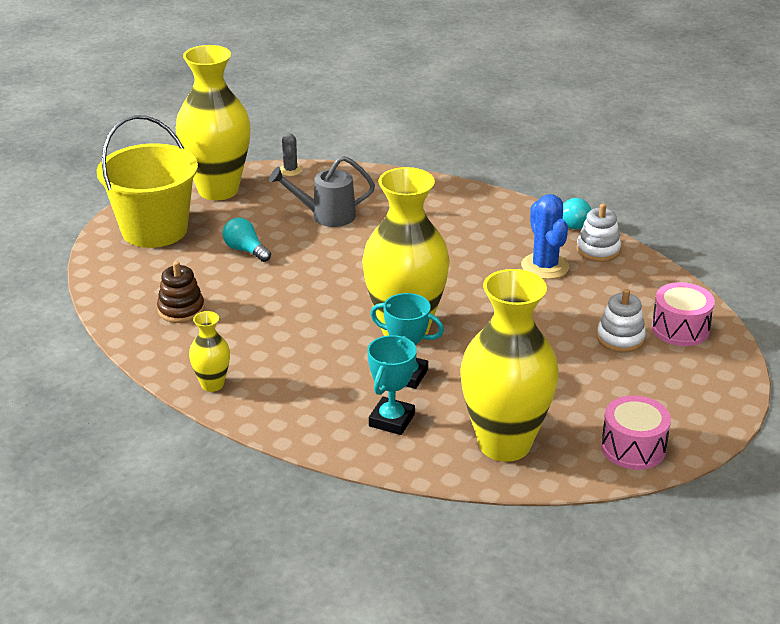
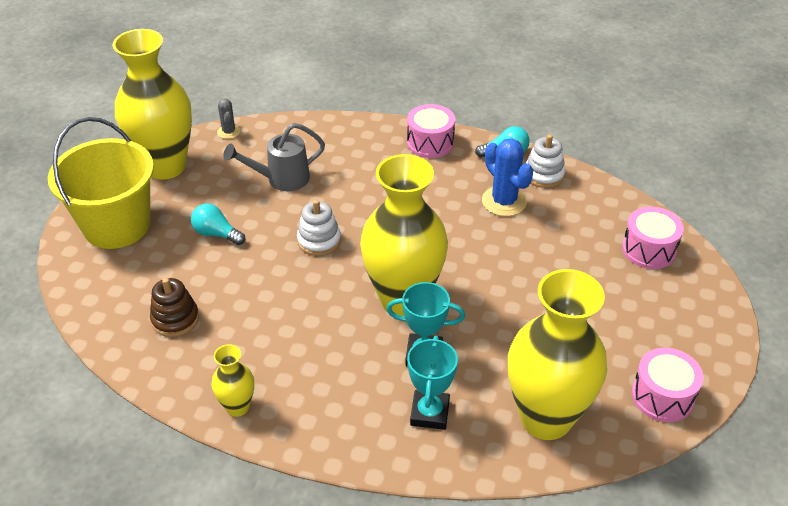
camera: 15 degrees left, 10 degrees up
(490, 207) = (430, 143): none -> pink drum
(620, 338) = (602, 271): white stacking toy -> white stacking toy (319, 240)

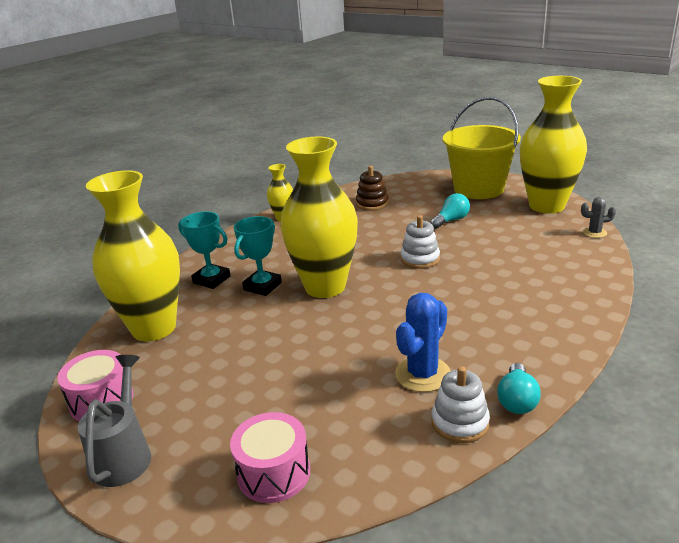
camera: 115 degrees right, 15 degrees down
(282, 179) = (512, 251): grey watering can -> grey watering can (124, 455)
(430, 143) = (553, 344): pink drum -> none
(504, 201) = (423, 374): blue cactus -> blue cactus turned 45 degrees counterclockwise

